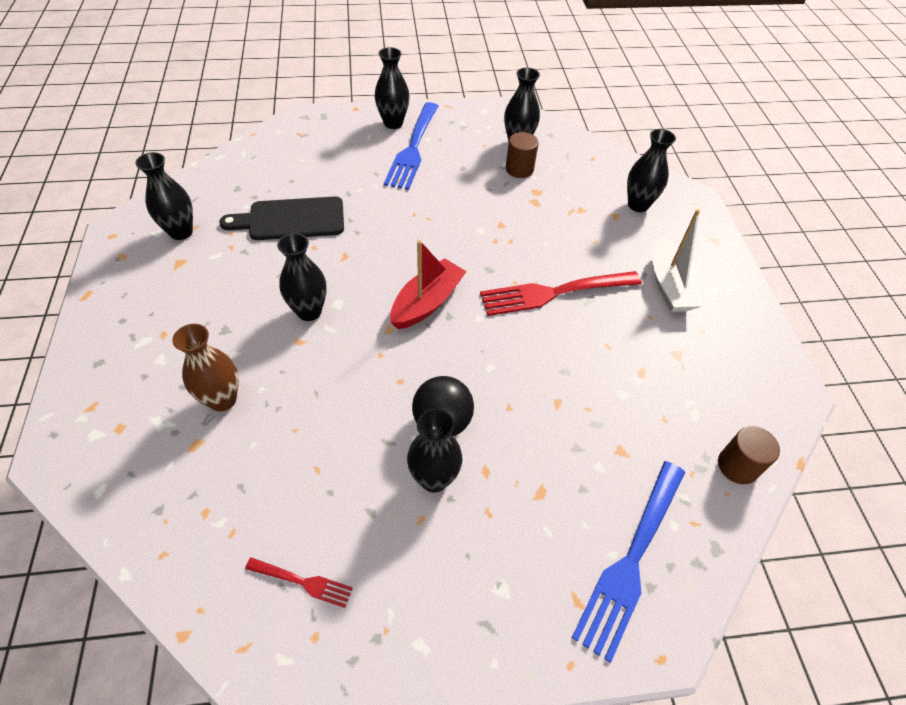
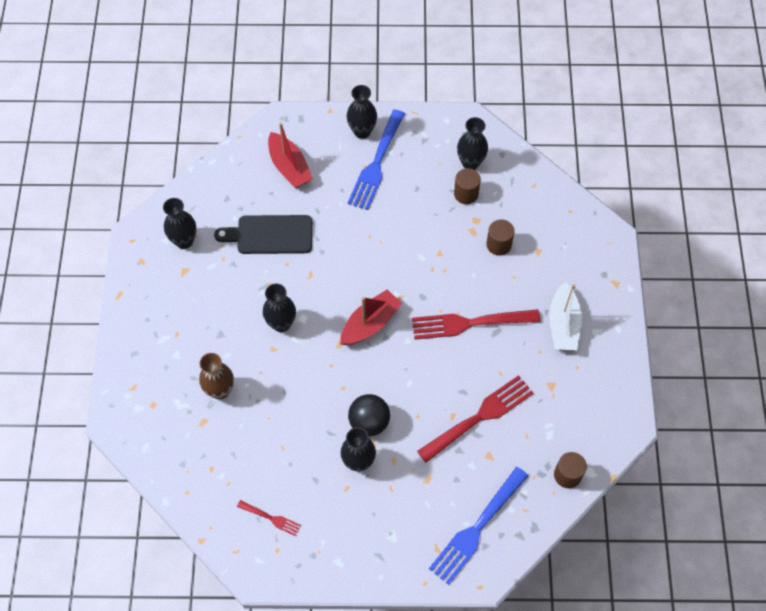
camera: 10 degrees right, 10 degrees up
(312, 156) = (289, 167): none -> red boat
(568, 212) = (498, 244): none -> brown cylinder
(593, 402) = (478, 418): none -> red fork
(638, 205) = (560, 241): black vase -> none

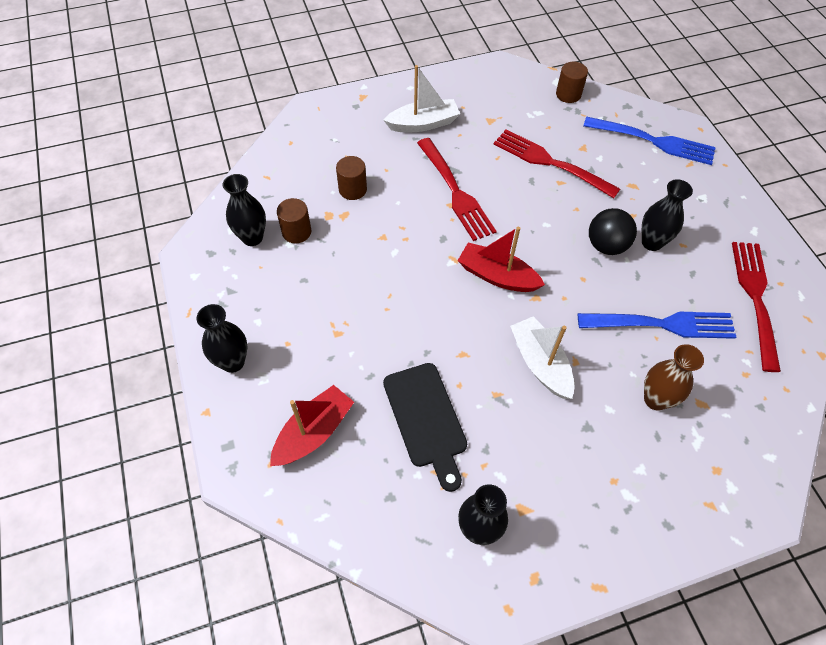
camera: 110 degrees left, 5 degrees down
(270, 518) = (756, 299): red fork -> red fork, size x2.05
(281, 324) = (540, 363): black vase -> white boat
(376, 162) = (278, 331): blue fork -> blue fork (661, 324)

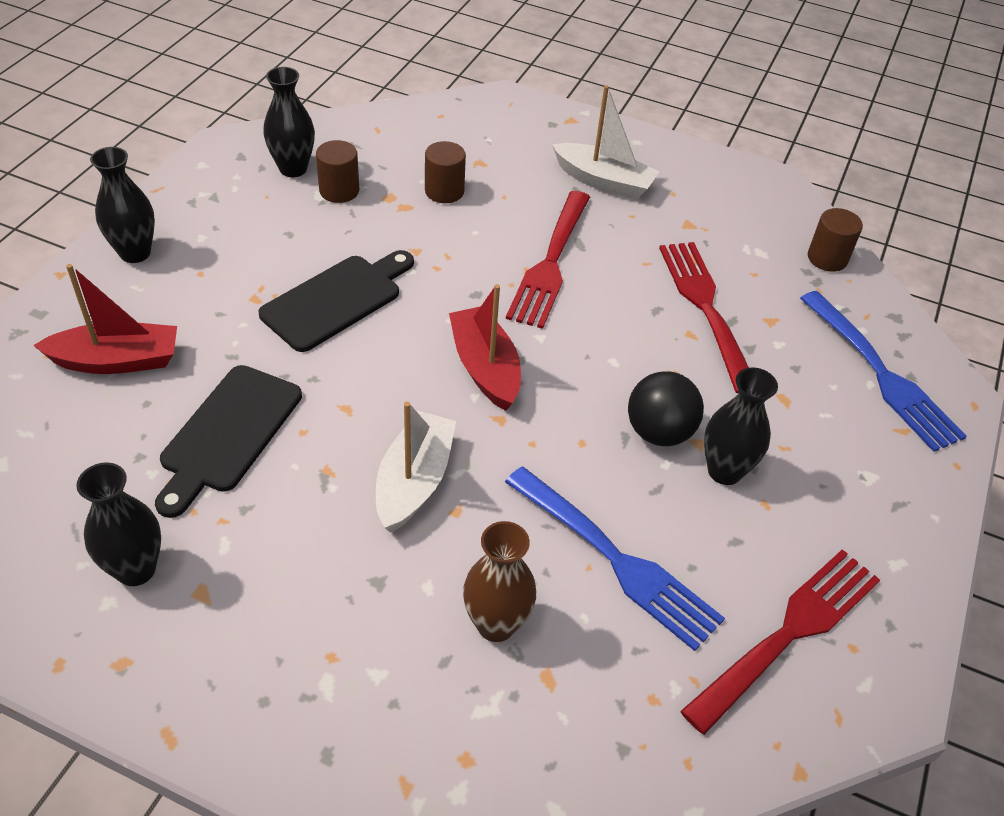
camera: 40 degrees right, 10 degrees down
(380, 298) = (337, 300): none -> black cutting board

